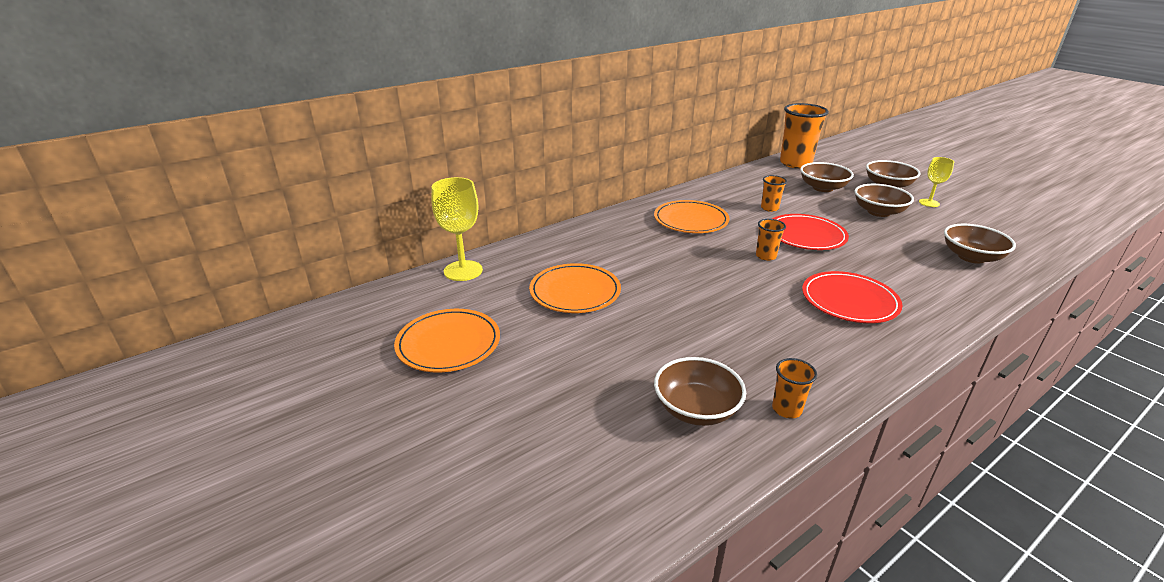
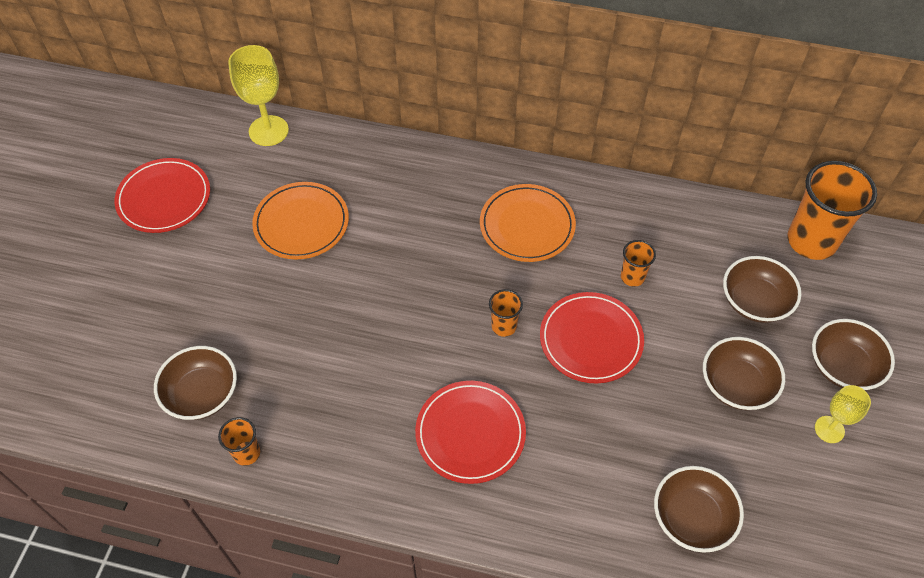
camera: 50 degrees right, 25 degrees up
(448, 344) = (164, 198): orange plate -> red plate

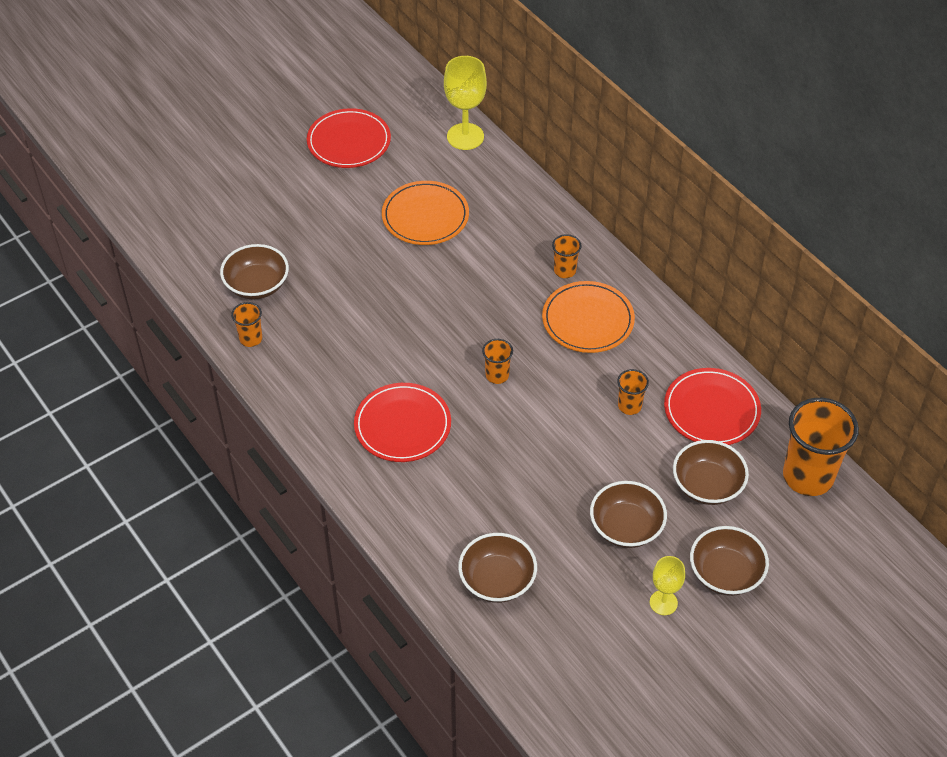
camera: 40 degrees right, 5 degrees down
(467, 195) = (565, 271): none -> orange cup
(591, 339) = (550, 425): red plate -> red plate (711, 410)

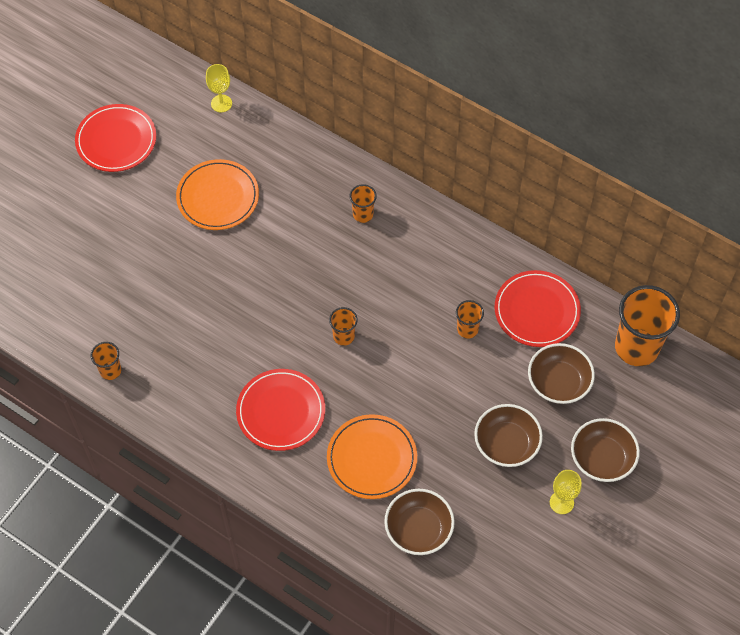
camera: 20 degrees left, 10 degrees up
(257, 285) = (93, 315): brown bowl -> none
(465, 136) = (221, 103): yellow goblet -> yellow goblet, size x0.60
(588, 320) = (401, 257): orange plate -> orange plate (372, 458)

